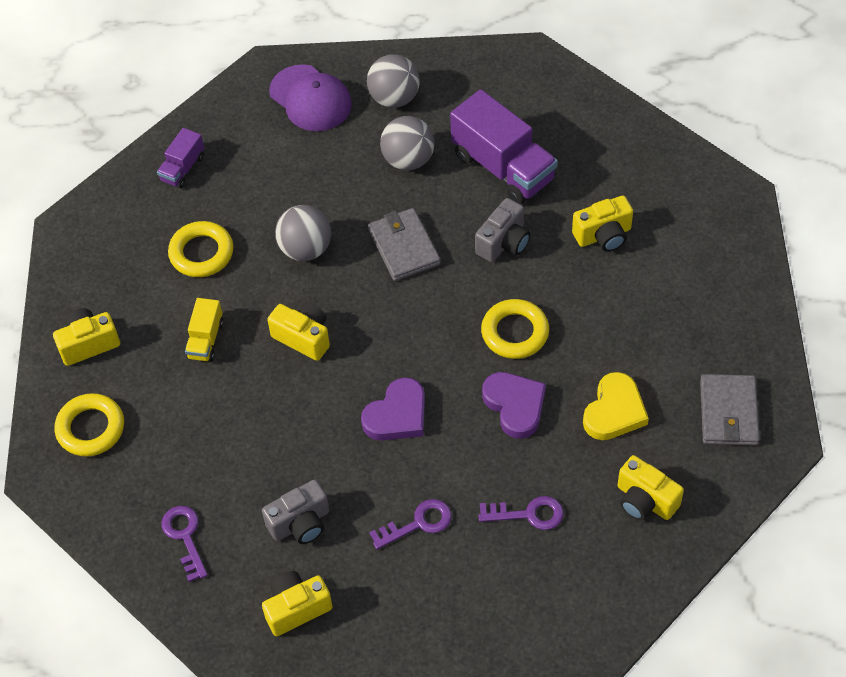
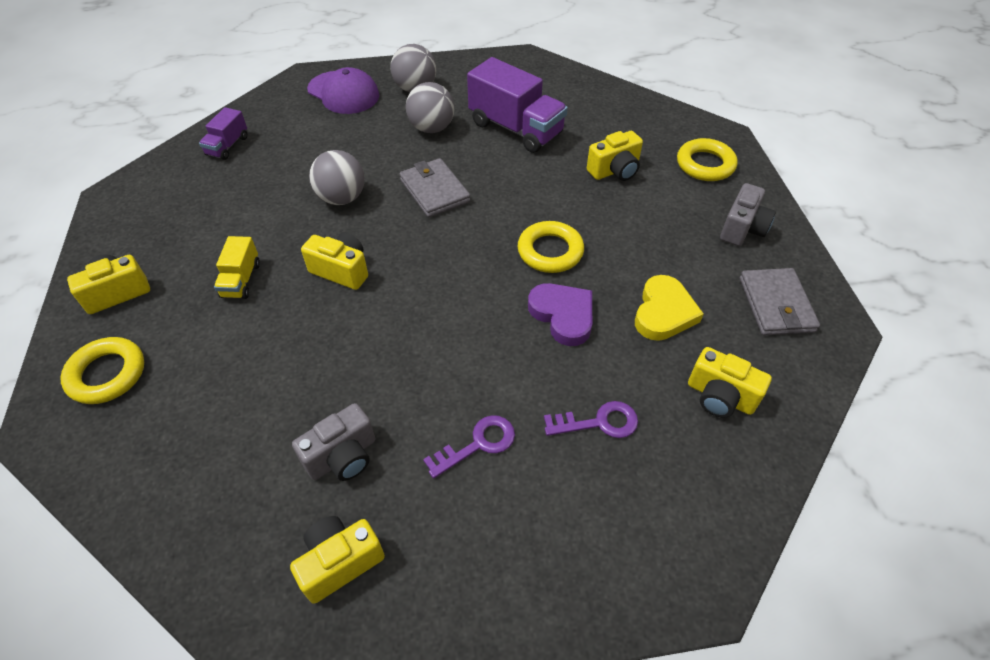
camera: 10 degrees left, 5 degrees down
(185, 537) = (204, 486): purple key -> none
(201, 253) = (241, 208): yellow ring -> yellow ring (705, 164)
(397, 415) = (443, 334): purple heart -> none
(503, 242) = (526, 181): grey camera -> grey camera (742, 229)

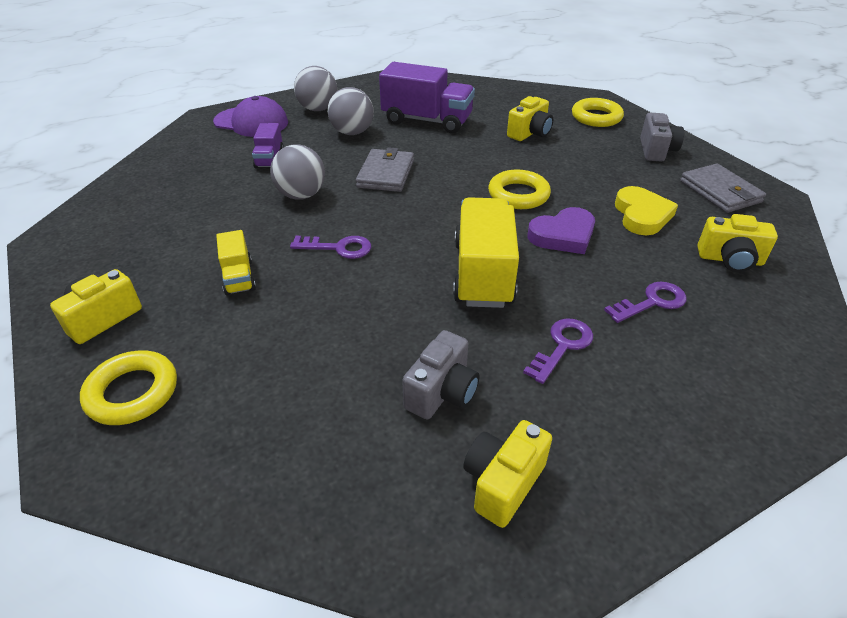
camera: 20 degrees left, 10 degrees down
(227, 146) = (157, 178): purple truck -> purple truck (269, 159)
(341, 271) = (338, 248): yellow camera -> purple key
(434, 191) = (386, 174): grey wallet -> grey wallet turned 60 degrees clockwise
(456, 338) = (483, 273): none -> yellow truck
(563, 315) = (563, 235): purple heart -> purple heart turned 120 degrees clockwise

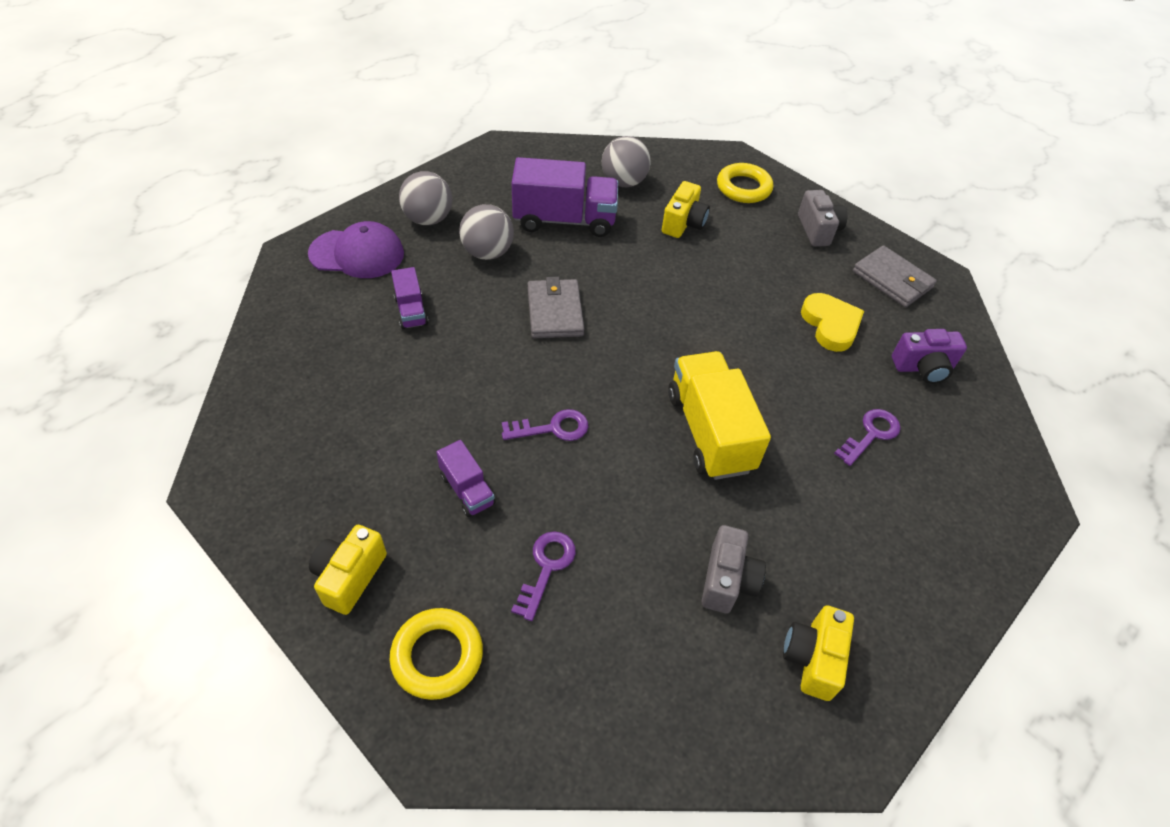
camera: 20 degrees left, 10 degrees up
(238, 277) = (467, 489): yellow truck -> purple truck
(301, 195) = (476, 361): grey ball -> grey ball (623, 182)
(518, 195) = (704, 318): yellow ring -> none
(562, 346) = (811, 503): purple key -> purple key (546, 568)
(563, 235) = (767, 366): purple heart -> none
(730, 260) = (923, 368): yellow camera -> purple camera

